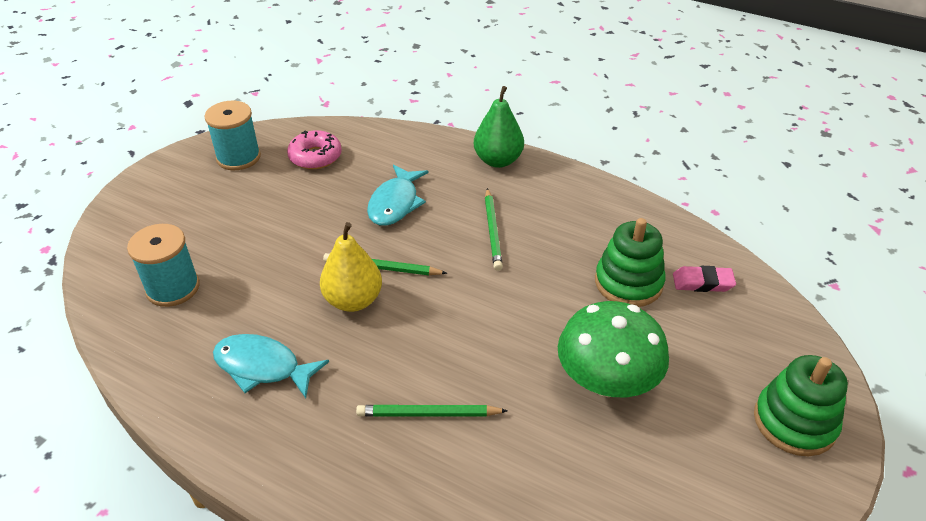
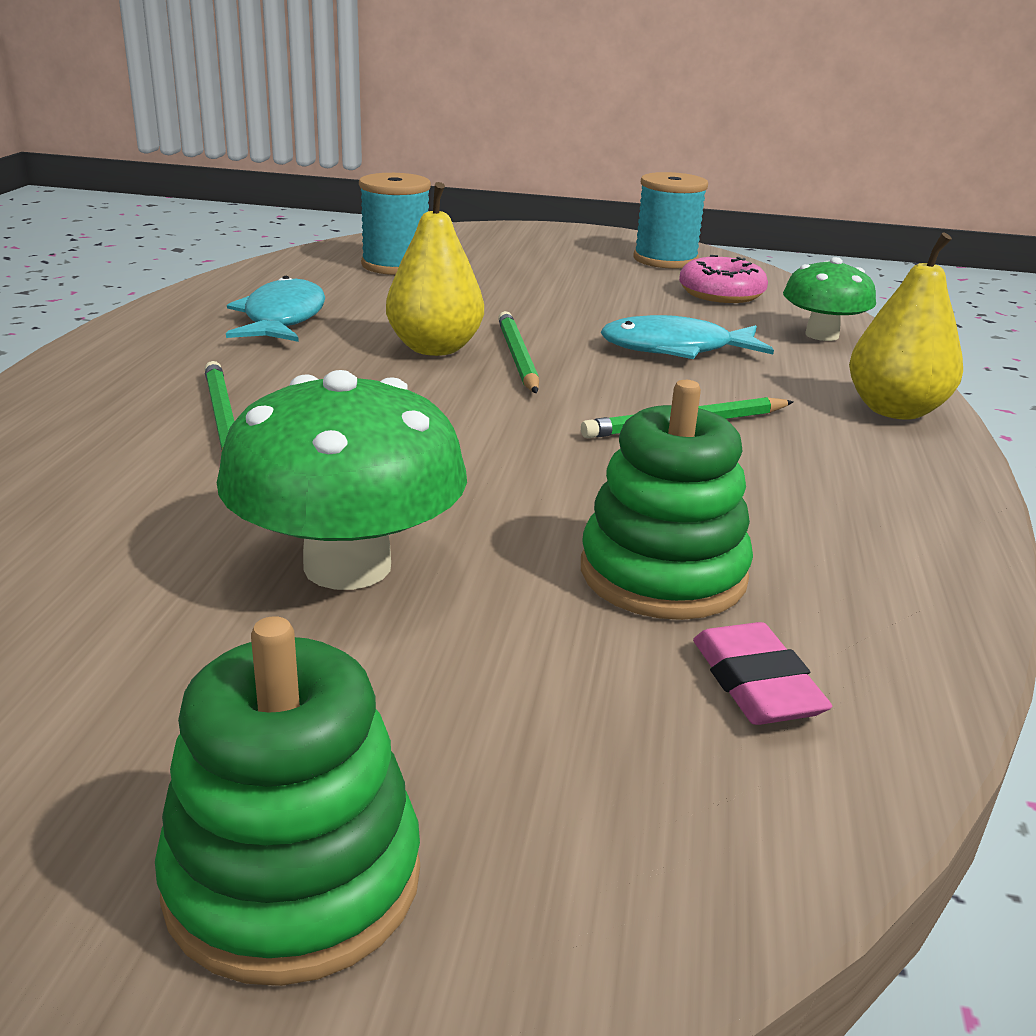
camera: 70 degrees right, 15 degrees down
(397, 145) = (822, 335): none -> green mushroom
(498, 160) = (895, 410): green pear -> yellow pear

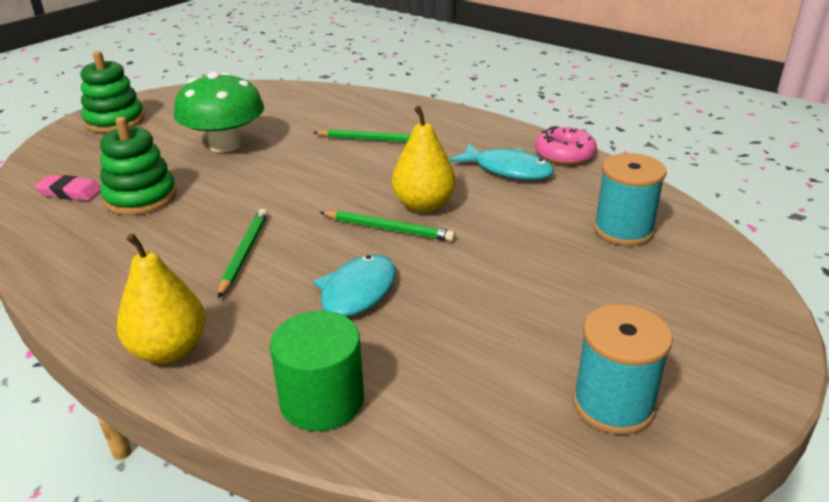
camera: 120 degrees right, 5 degrees up
(721, 293) = (472, 391): pink donut -> pink donut (564, 154)
(822, 335) = (322, 400): green mushroom -> green cylinder

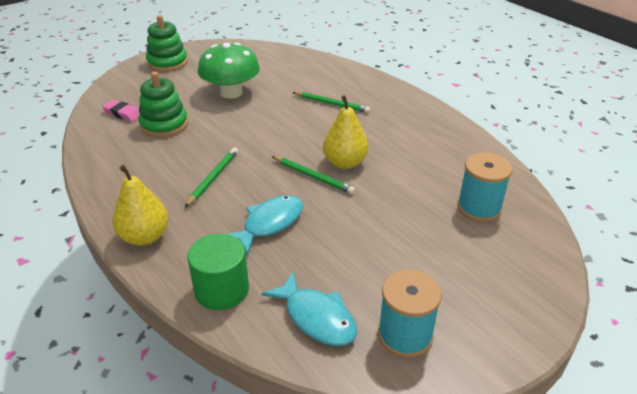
camera: 15 degrees right, 5 degrees up
(507, 170) = (417, 144): turquoise fish -> turquoise fish (316, 317)
(564, 154) = (466, 138): pink donut -> none

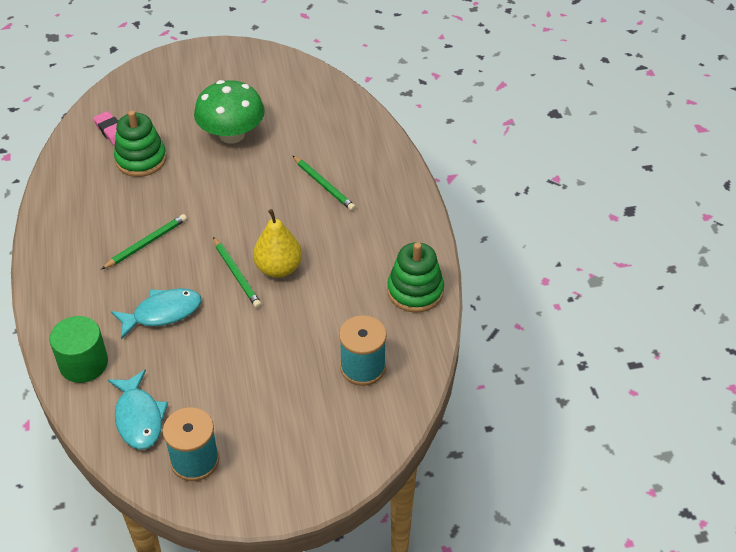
camera: 25 degrees right, 10 degrees up
(145, 237) = (54, 288): yellow pear -> none
(167, 63) = (194, 67): green stacking toy -> green stacking toy (415, 291)

